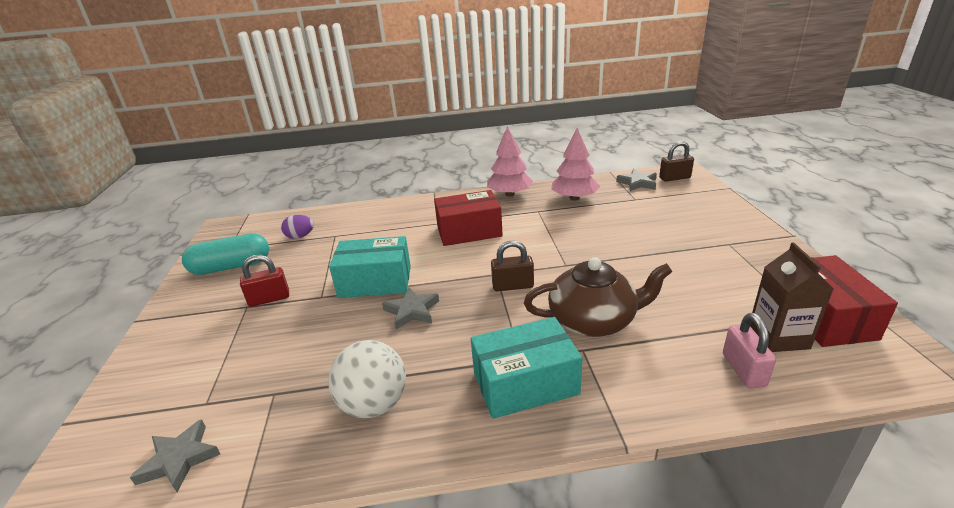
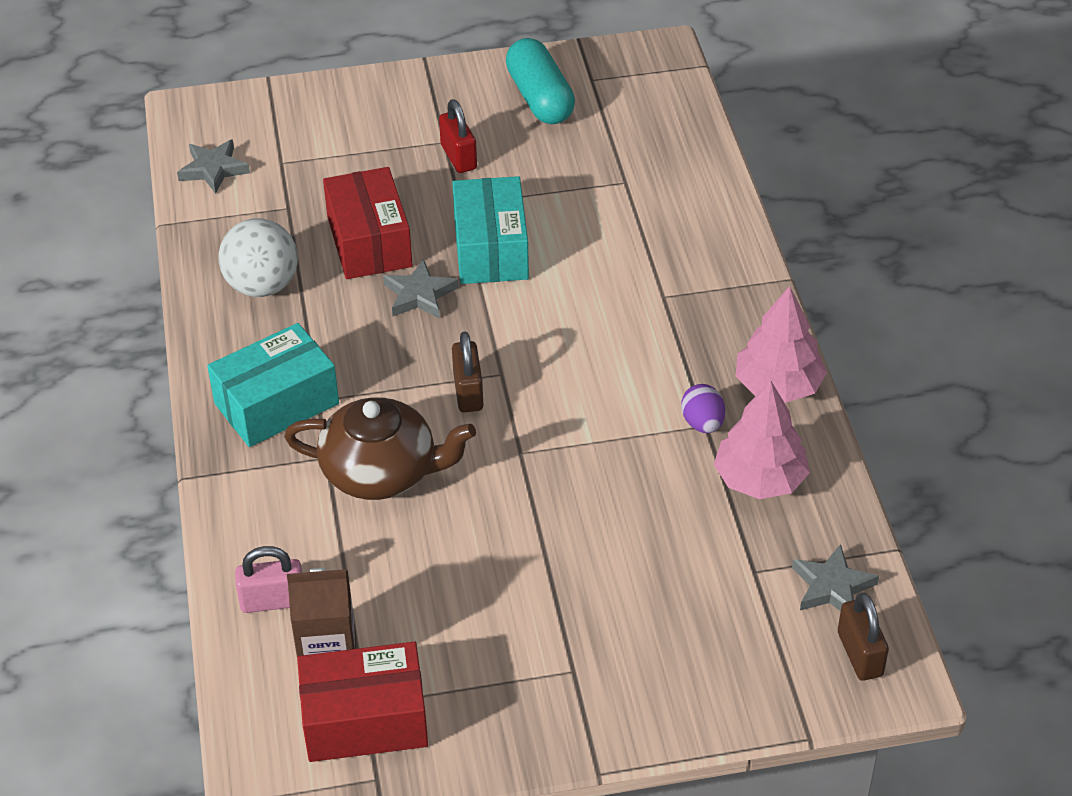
camera: 85 degrees right, 15 degrees up
(300, 236) = (623, 144): purple egg -> purple egg (702, 423)
(469, 231) = (632, 337): red box -> red box (369, 242)
(525, 383) = (276, 403): turquoise box -> turquoise box turned 75 degrees clockwise
(593, 320) = (381, 472): brown teapot -> brown teapot turned 75 degrees counterclockwise

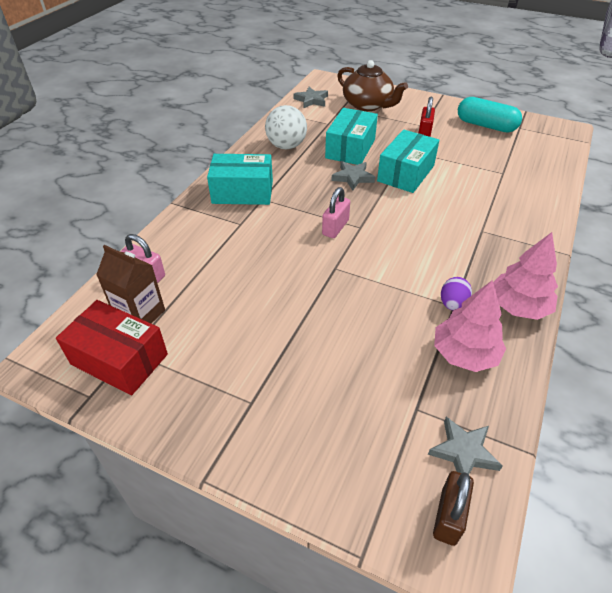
camera: 35 degrees right, 0 degrees up
(369, 242) = (350, 148): red box -> turquoise box
(381, 472) = (257, 243): brown teapot -> brown teapot (368, 105)
(468, 392) = (335, 227): brown padlock -> pink padlock
(540, 98) = (486, 126): turquoise capsule -> turquoise capsule turned 75 degrees counterclockwise

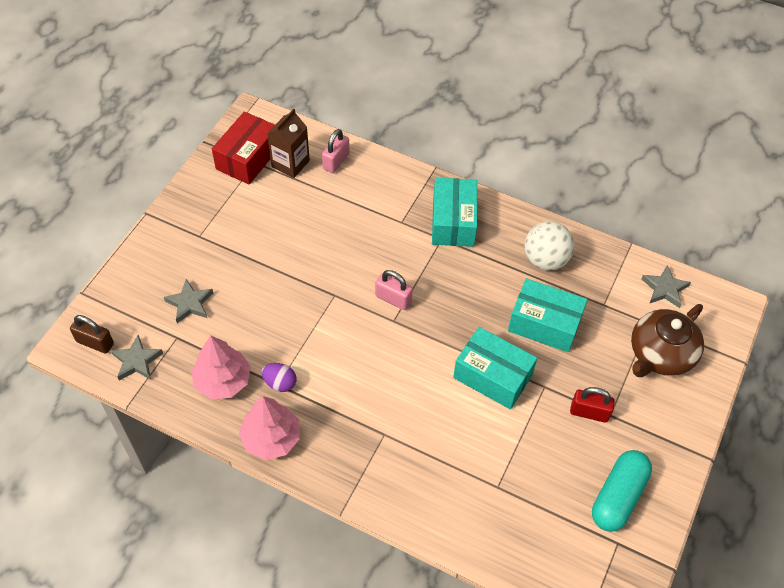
camera: 90 degrees right, 10 degrees up
(353, 177) = (482, 321): grey star -> grey star (190, 303)

